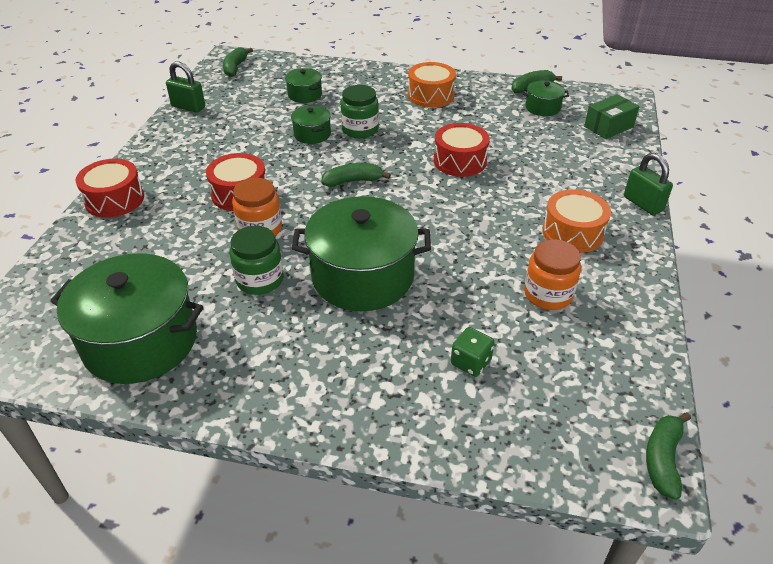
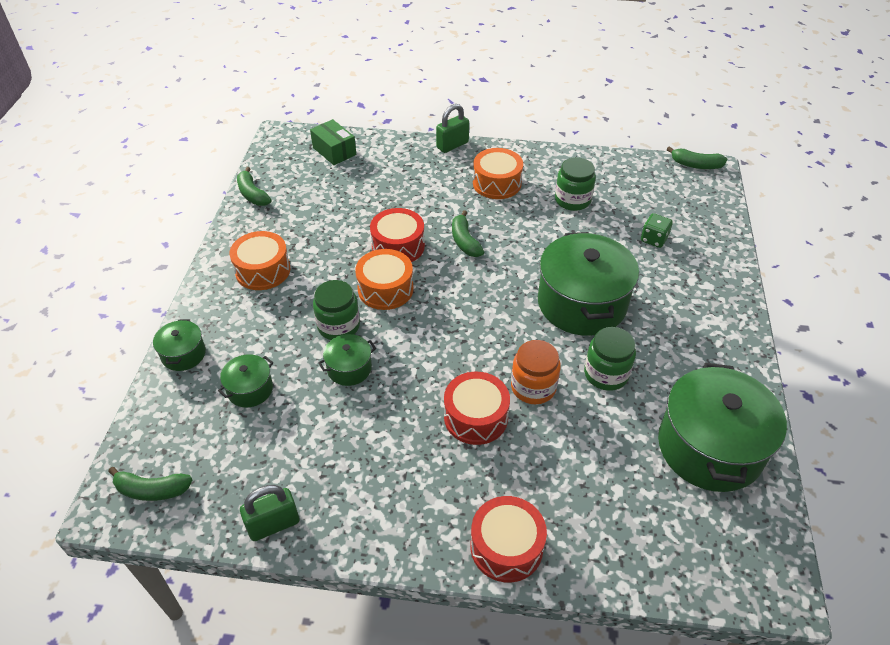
camera: 95 degrees left, 5 degrees up
(188, 107) = (273, 524): green padlock -> green padlock turned 45 degrees clockwise
(353, 181) = (441, 322): green banana -> green banana (465, 241)
(401, 153) = (385, 289): none -> orange drum
(542, 108) = (296, 188): green pot -> green pot (183, 354)
(548, 294) = (572, 200): orange jar -> green jar

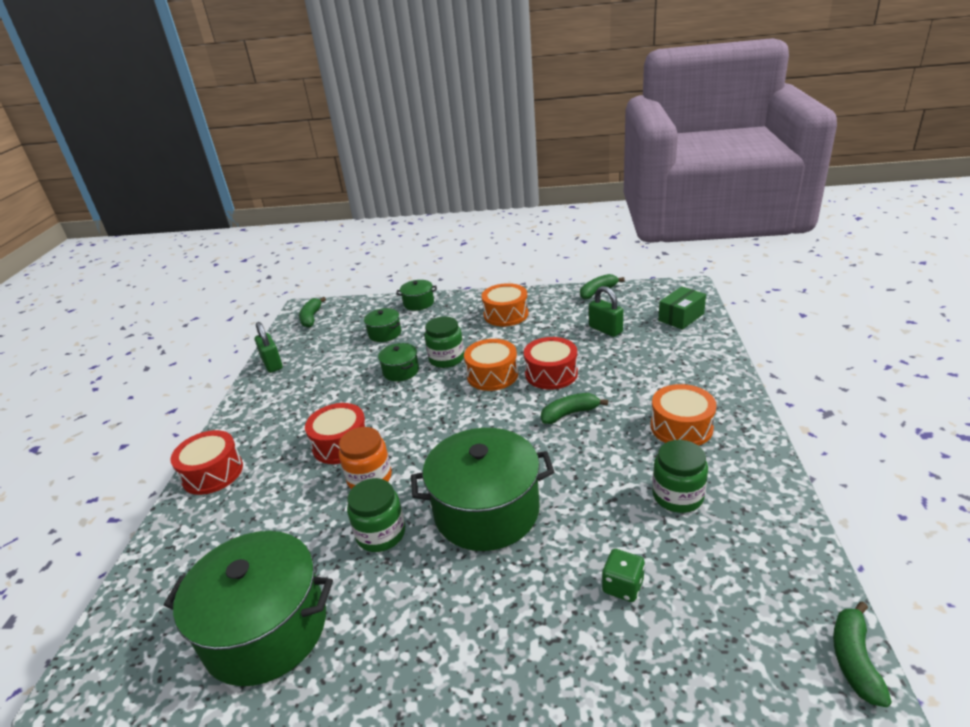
camera: 90 degrees right, 15 degrees down
(452, 145) = (738, 386): green padlock -> green padlock (605, 329)

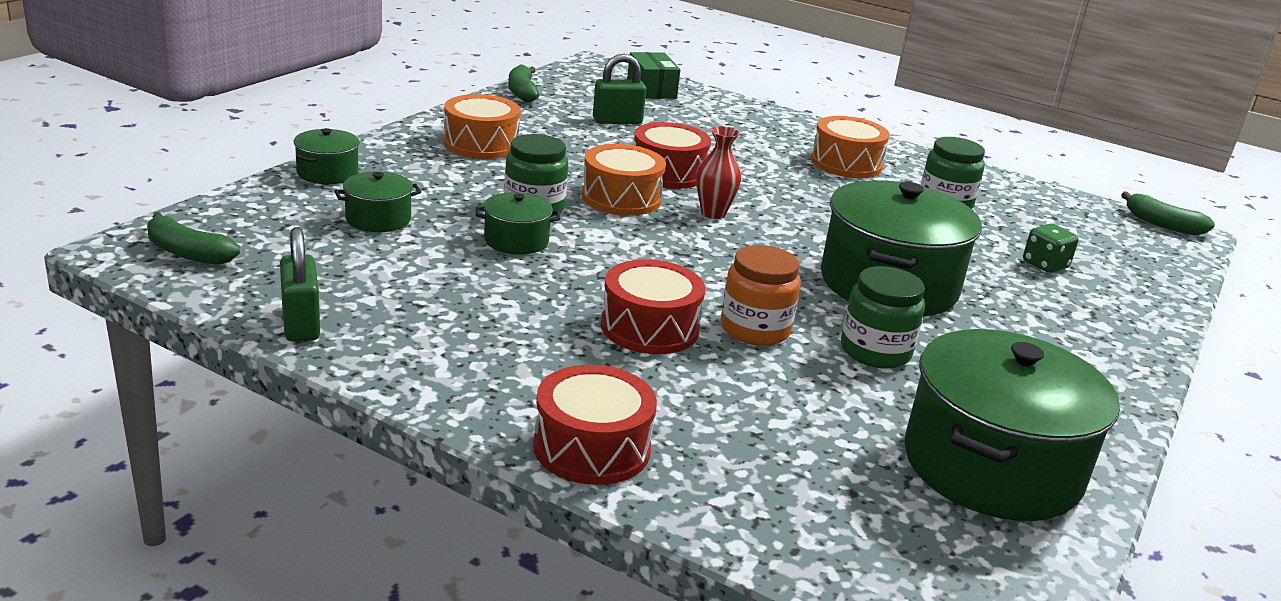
camera: 70 degrees left, 5 degrees down
(272, 364) = (301, 324): green padlock -> green padlock turned 75 degrees clockwise
(512, 409) = (713, 213): none -> red vase
(570, 413) = (762, 193): green banana -> none

